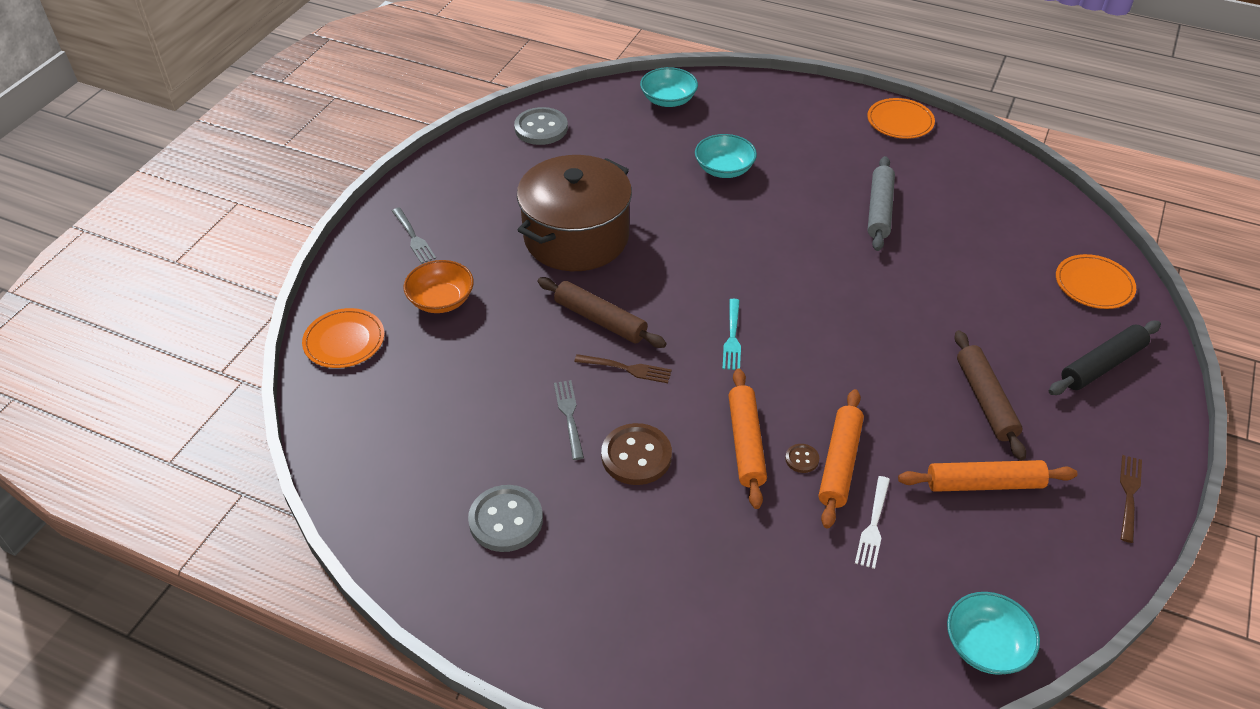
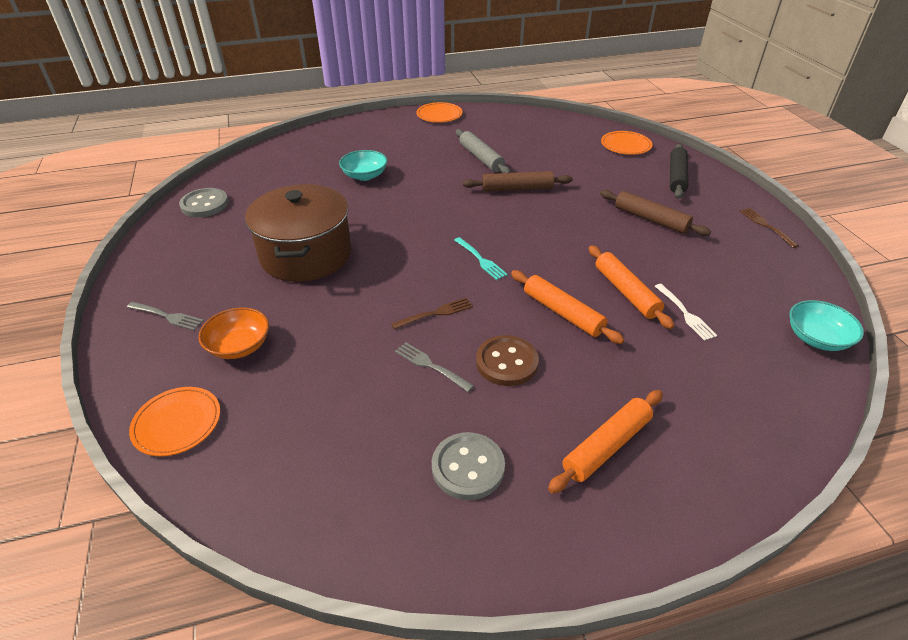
camera: 40 degrees left, 5 degrees down
(600, 320) = (382, 294): brown rolling pin -> brown rolling pin (517, 189)
(668, 100) = (283, 155): turquoise bowl -> none
(802, 459) = (604, 302): brown button -> none
(984, 484) = (704, 259): orange rolling pin -> orange rolling pin (606, 446)

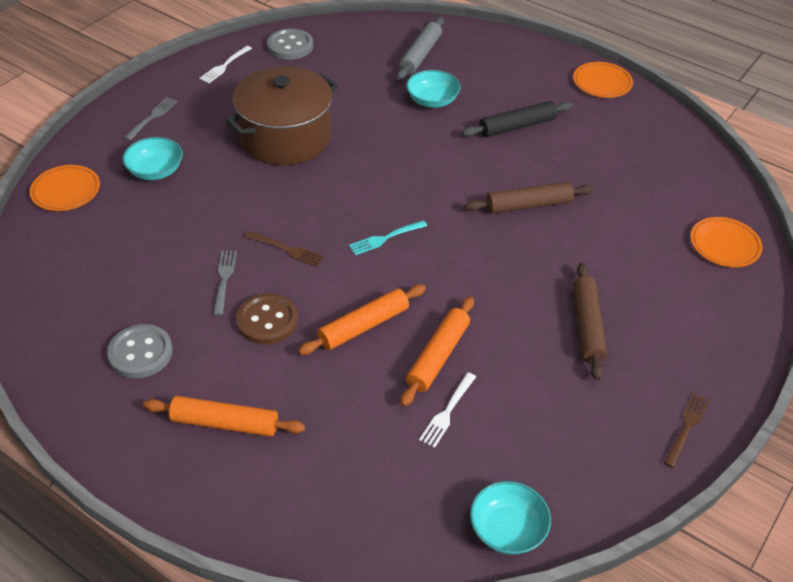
camera: 50 degrees right, 5 degrees up
(166, 316) = (152, 117): grey fork -> grey fork turned 135 degrees counterclockwise
(170, 245) = (225, 65): none -> white fork
(239, 346) = (155, 171): orange bowl -> turquoise bowl
(480, 259) = (386, 238): turquoise fork -> turquoise fork turned 45 degrees clockwise
(481, 158) = (555, 153): grey rolling pin -> grey rolling pin (420, 55)
(517, 189) = (528, 205): brown rolling pin -> brown rolling pin turned 60 degrees counterclockwise
(562, 313) = (364, 326): orange rolling pin -> orange rolling pin turned 45 degrees clockwise
(676, 177) = (705, 314): black rolling pin -> black rolling pin (517, 126)

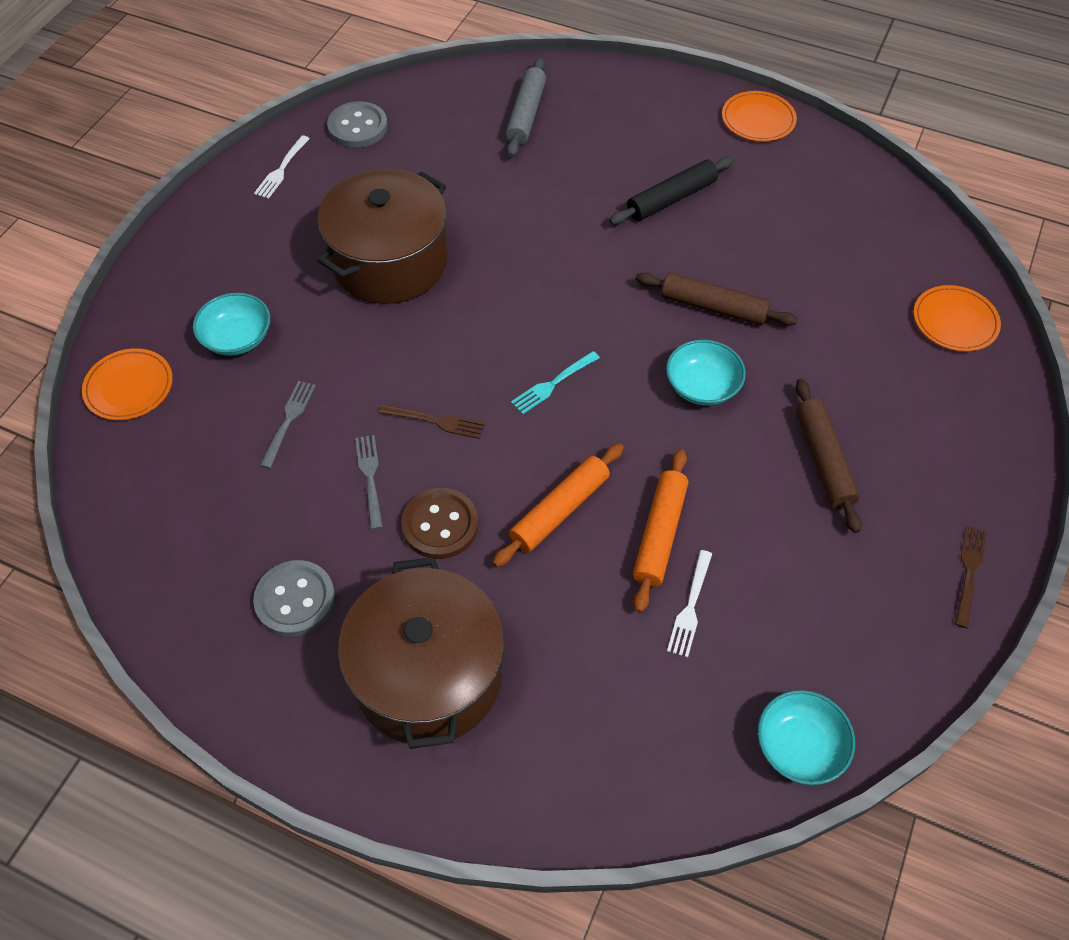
camera: 10 degrees left, 10 degrees up
(152, 117) = (209, 261): grey fork -> grey fork (288, 421)
(225, 423) = (428, 675): orange rolling pin -> brown pot
(432, 100) = (558, 178): turquoise bowl -> turquoise bowl (702, 386)
(528, 205) = (713, 307): brown rolling pin -> brown rolling pin turned 45 degrees clockwise

